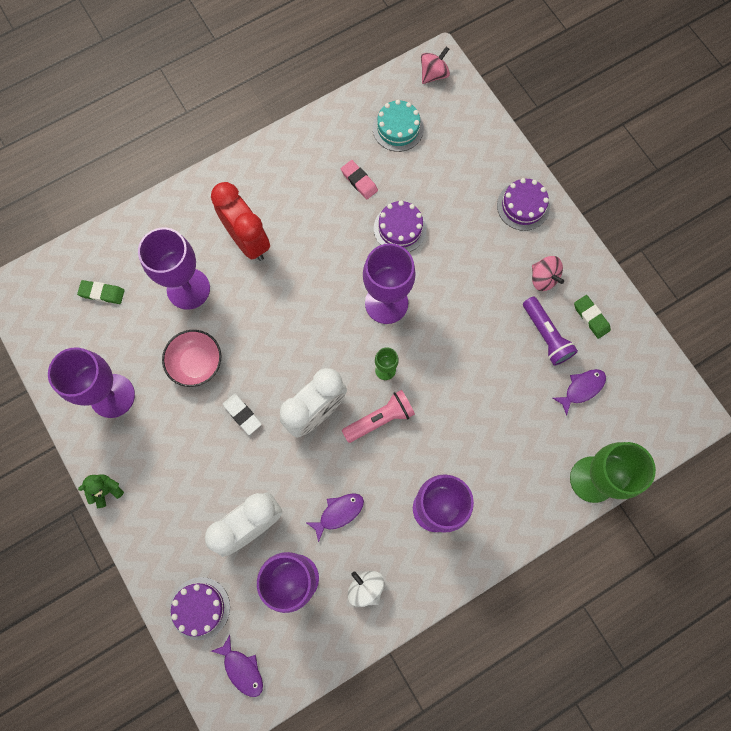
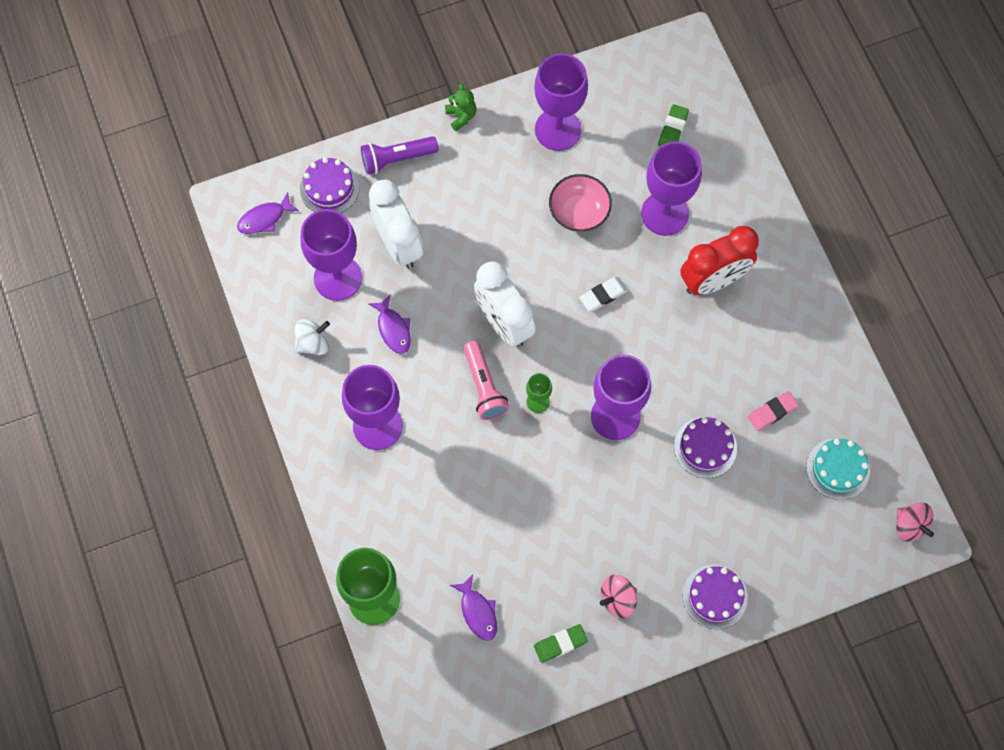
camera: 100 degrees right, 5 degrees down
(242, 414) = (515, 250): white eraser -> white eraser (603, 295)
(546, 335) = (547, 586): purple flashlight -> purple flashlight (397, 159)

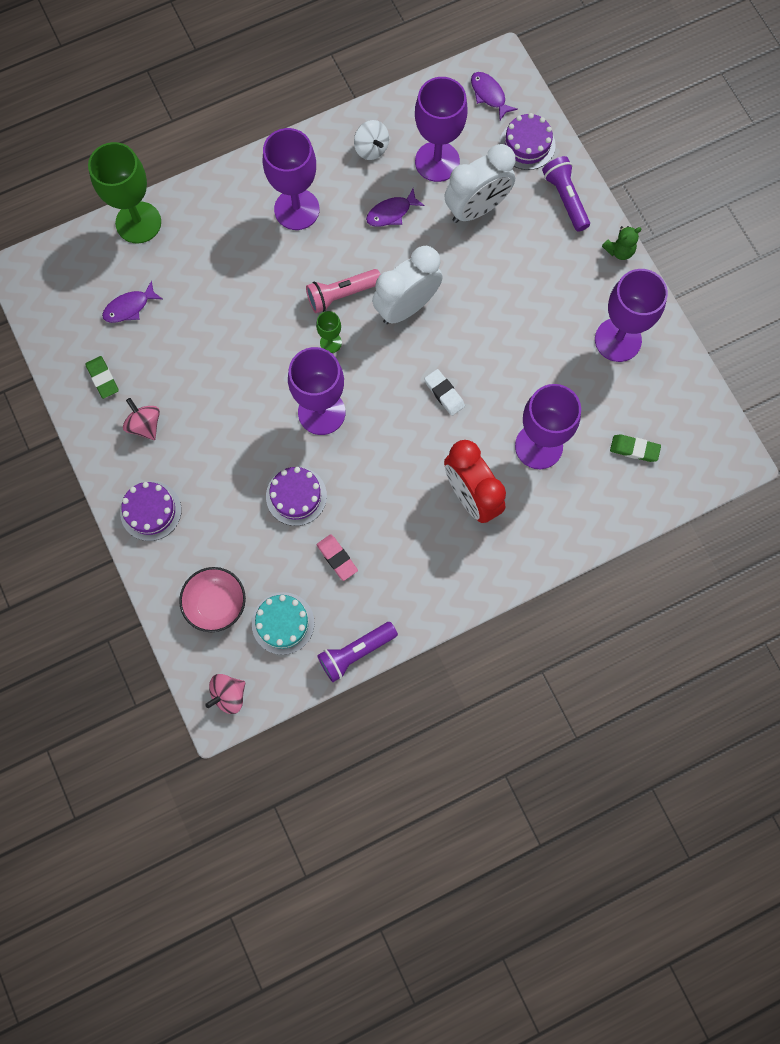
camera: 85 degrees right, 5 degrees up
(579, 212) = (530, 365): pink bowl -> pink bowl (216, 603)
(868, 401) = (356, 652): none -> purple flashlight

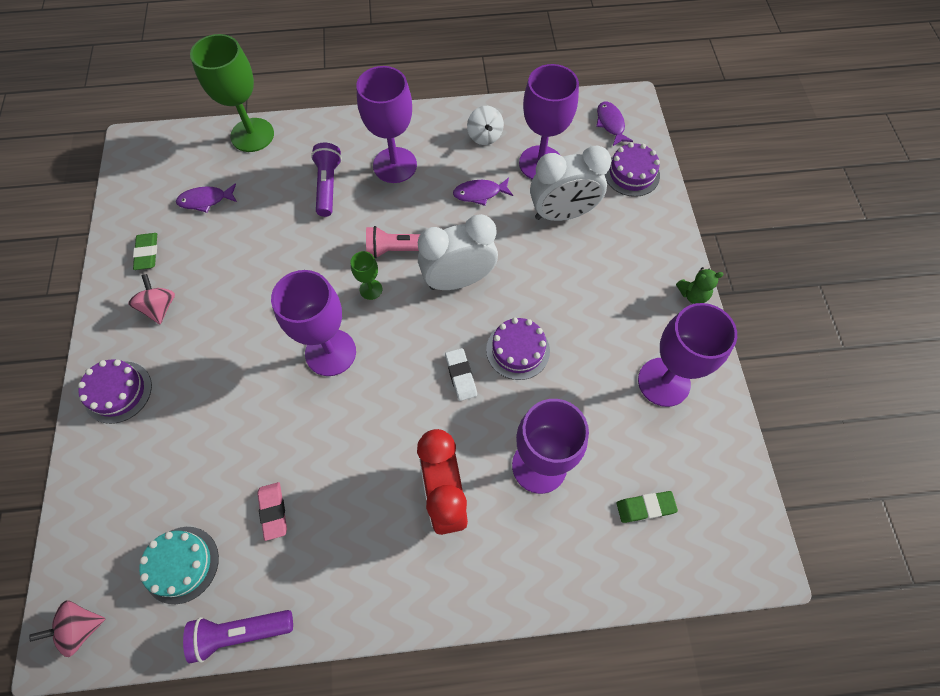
camera: 20 degrees right, 10 degrees down
(216, 603) = (126, 514): pink bowl -> none
(296, 496) = (265, 428): purple cake -> purple cake (518, 350)
(565, 199) = (653, 230): purple flashlight -> purple flashlight (328, 186)
(634, 449) = (645, 507): green eraser -> green eraser turned 45 degrees counterclockwise

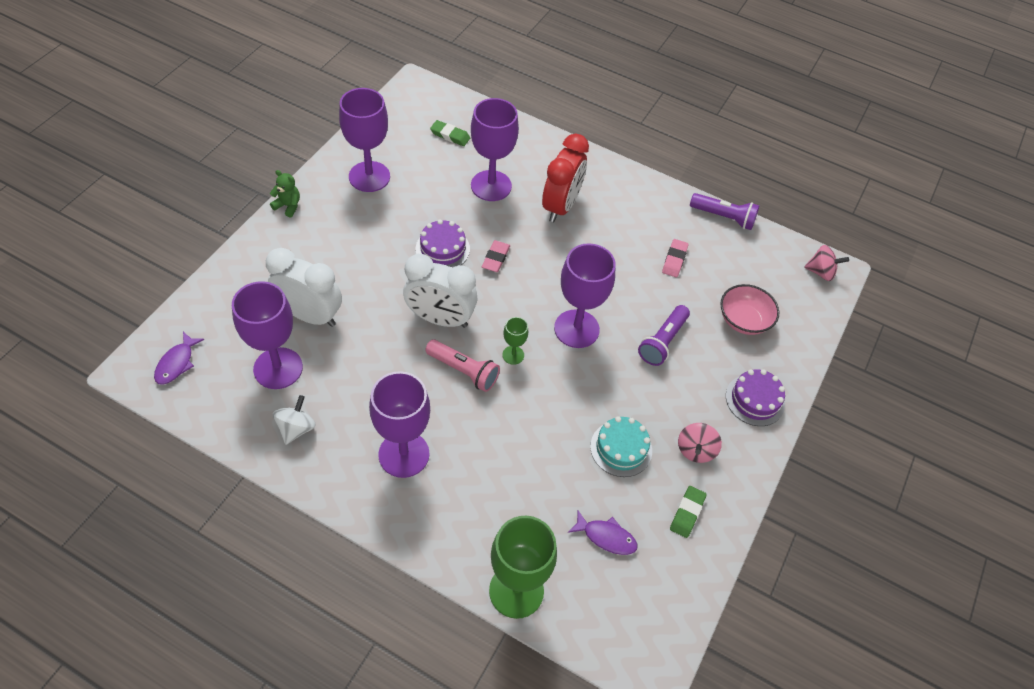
camera: 150 degrees left, 10 degrees down
(160, 481) = (743, 320): none -> pink bowl
(181, 564) = (747, 267): turquoise cake -> turquoise cake (621, 448)
(328, 186) = (481, 474): purple flashlight -> purple flashlight (662, 341)
(461, 375) = (495, 258): white eraser -> pink eraser
(480, 193) = (356, 376): purple fish -> none
(631, 174) = (218, 310): purple cake -> none

